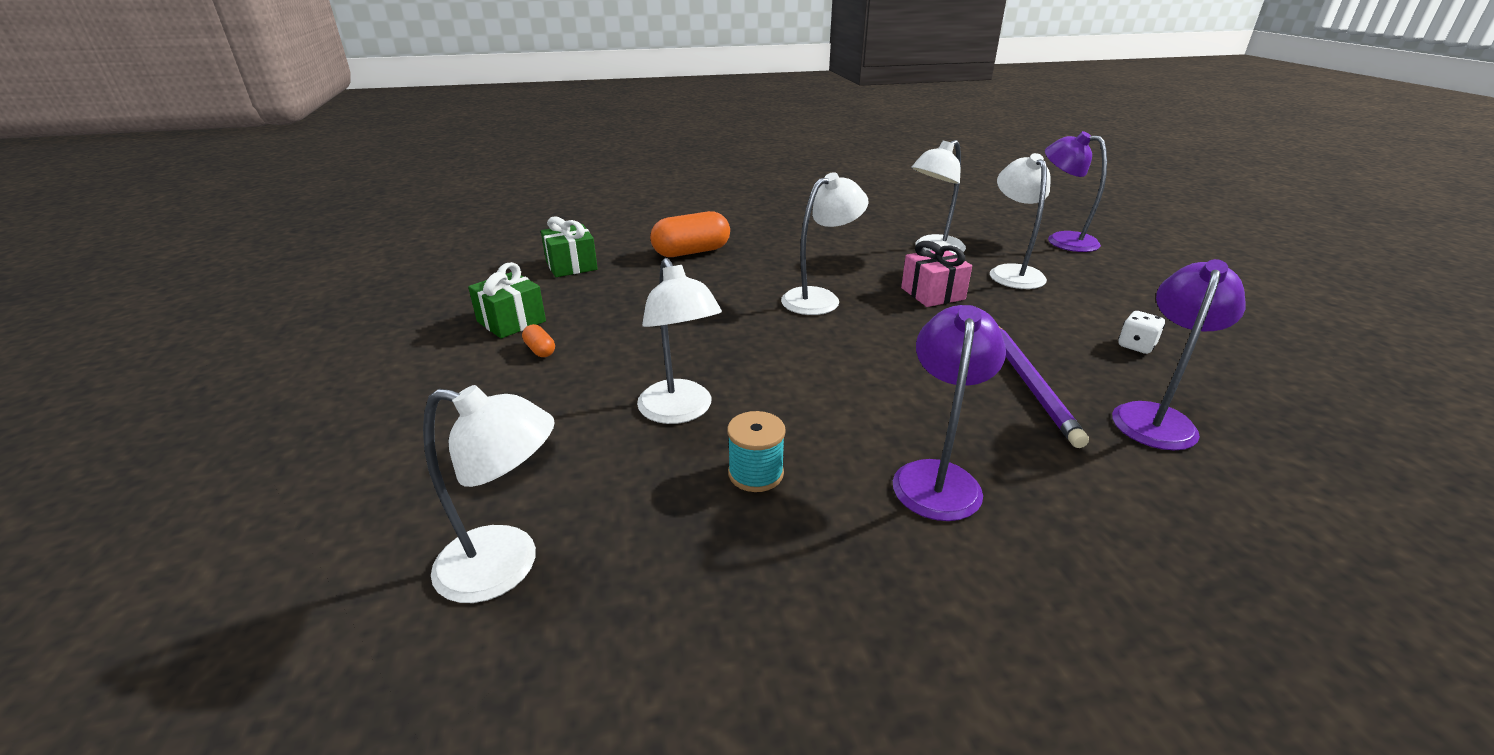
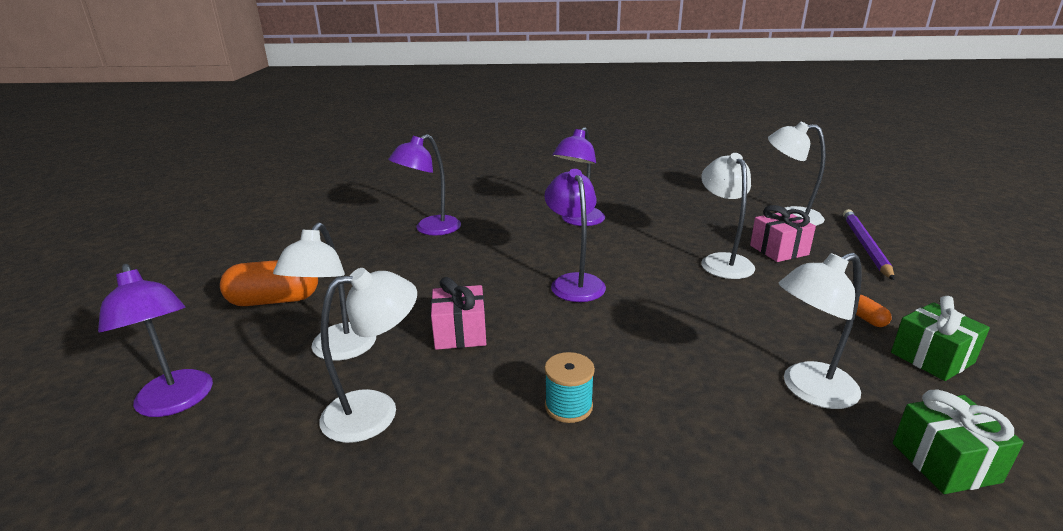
camera: 165 degrees left, 5 degrees down
(584, 447) = (779, 250): none -> pink gift
(691, 252) = (751, 469): orange capsule -> orange capsule (274, 300)
(755, 473) = (674, 231): turquoise spool -> turquoise spool (568, 406)
(820, 298) = (584, 343): white lamp -> white lamp (808, 390)
(865, 354) = (574, 282): none -> purple lamp
(1029, 383) = (476, 251): purple pencil -> purple pencil (865, 246)
(1136, 346) = (364, 264): white dice -> none

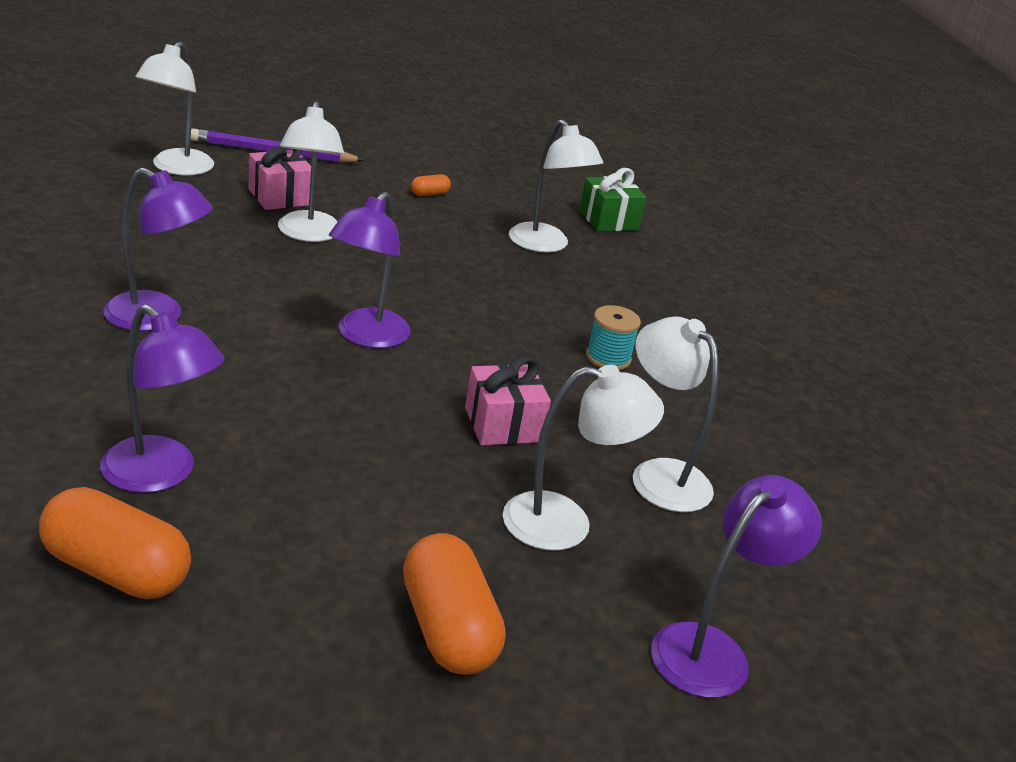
camera: 105 degrees left, 5 degrees up
(365, 225) = (116, 570): none -> orange capsule
(574, 282) = (366, 337): purple lamp -> purple lamp turned 45 degrees counterclockwise
(722, 261) = (308, 234): white lamp -> white lamp turned 75 degrees counterclockwise
(932, 358) = (486, 187): green gift -> none

